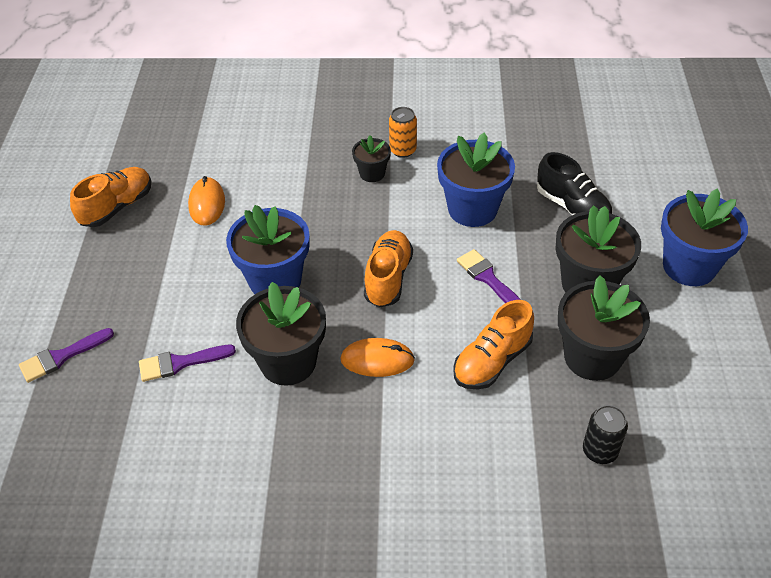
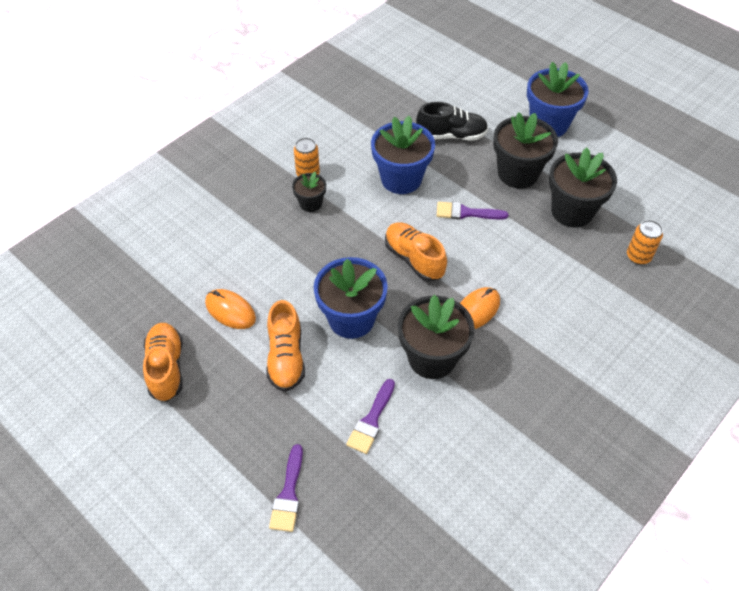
camera: 50 degrees left, 5 degrees up
(492, 361) = (532, 256): orange shoe -> orange shoe (286, 357)
(600, 451) = (638, 256): black can -> orange can

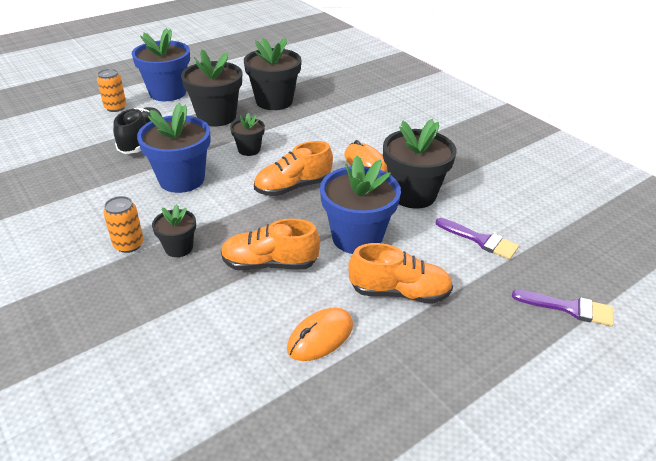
camera: 80 degrees left, 15 degrees down
(166, 368) = (400, 413): orange shoe -> orange shoe (270, 264)
(466, 213) = (249, 149): purple brush -> black flower pot
(638, 256) = (332, 85): orange can -> orange can (115, 107)

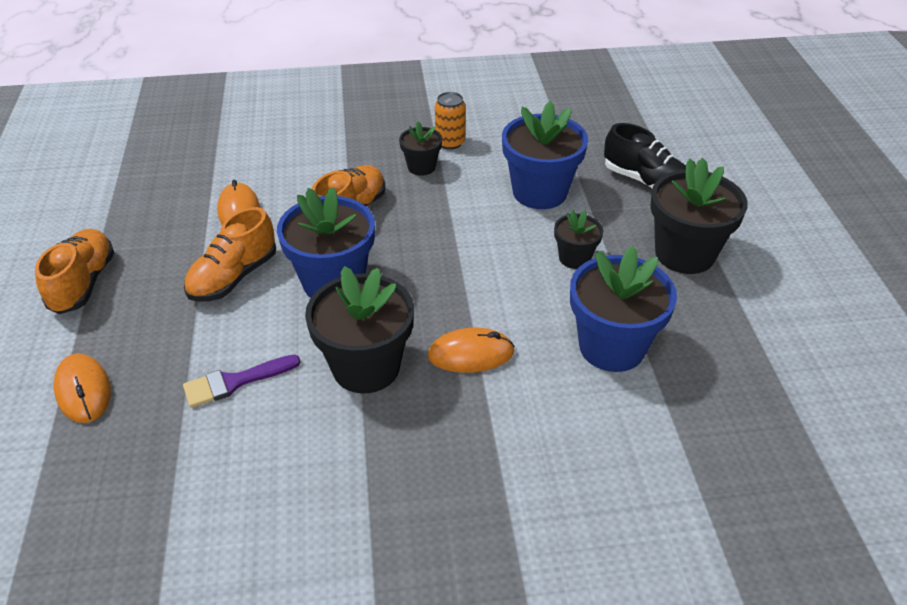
camera: 120 degrees right, 5 degrees up
(115, 107) = (752, 177): orange can -> none
(168, 93) = (785, 227): blue flower pot -> blue flower pot (612, 347)
(274, 101) = (711, 326): black flower pot -> none
(293, 187) = (463, 268): orange shoe -> orange shoe (83, 283)
(569, 308) = (83, 391): purple brush -> orange mouse

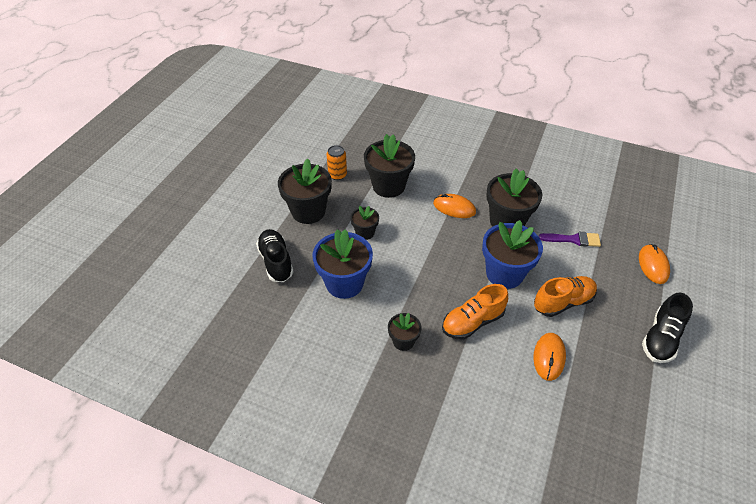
camera: 150 degrees left, 5 degrees up
(83, 283) = (661, 338): orange shoe -> black shoe
(450, 142) = (367, 357): orange can -> orange can (337, 175)
(612, 347) = (388, 186): blue flower pot -> black flower pot

